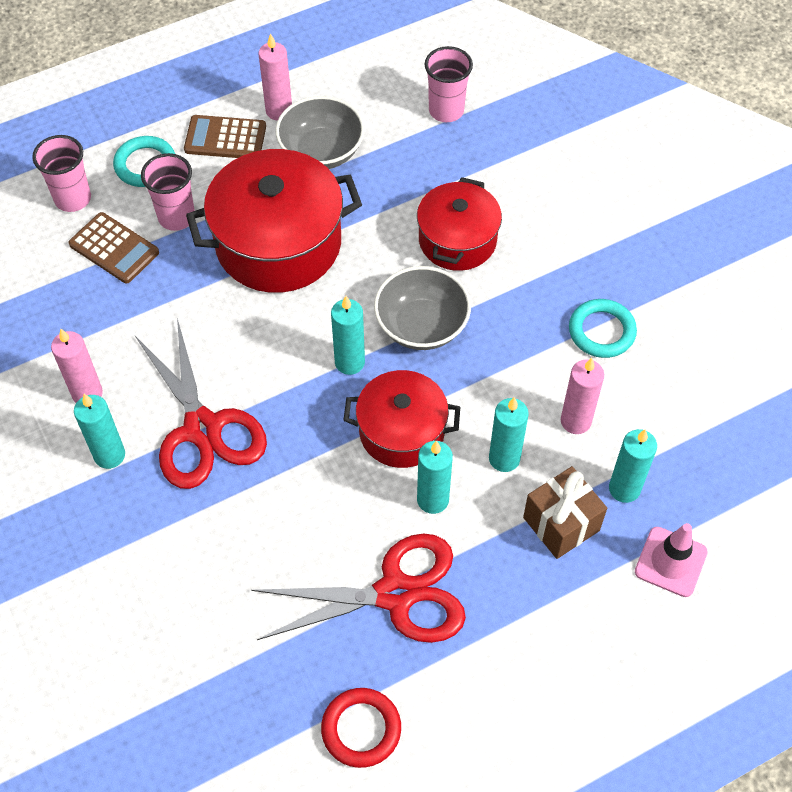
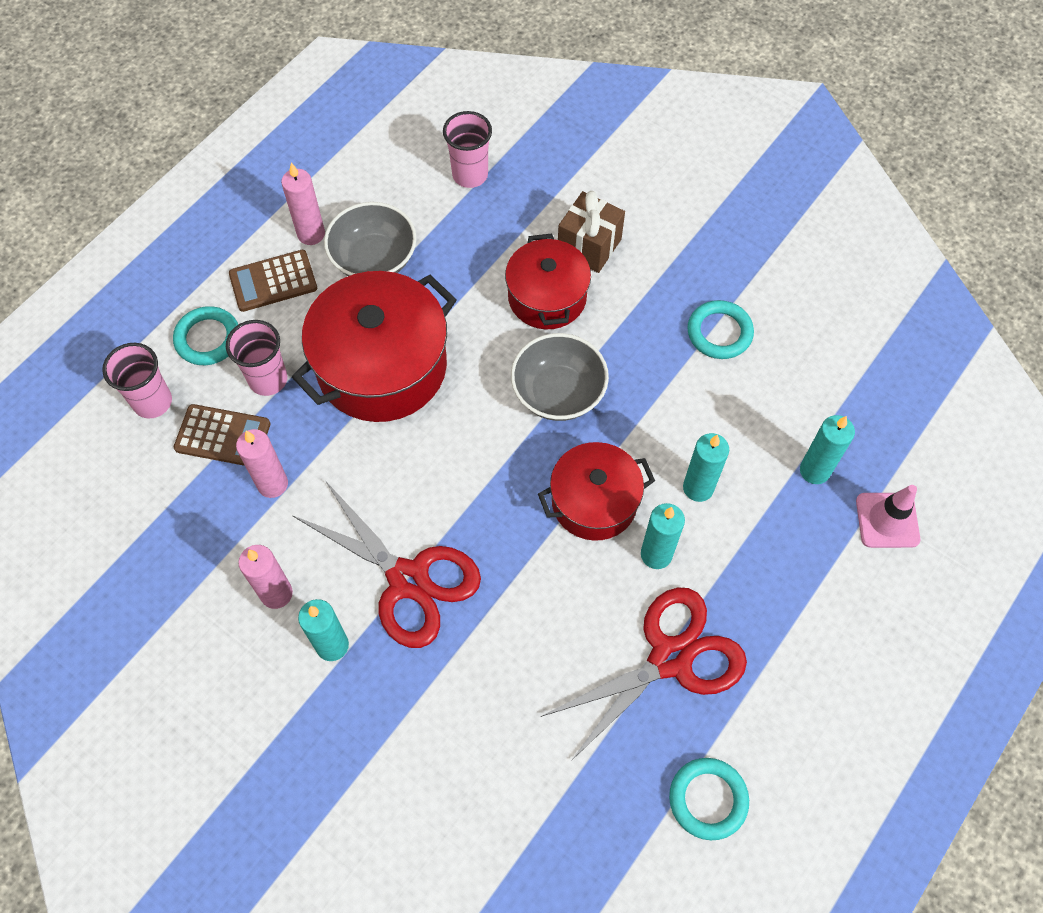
camera: 25 degrees left, 5 degrees up
(349, 362) = (511, 455): turquoise candle -> none
(361, 729) = (708, 799): red ring -> turquoise ring
(561, 524) = (778, 527): brown gift -> brown gift (589, 246)
(575, 421) = (741, 426): pink candle -> pink candle (272, 484)

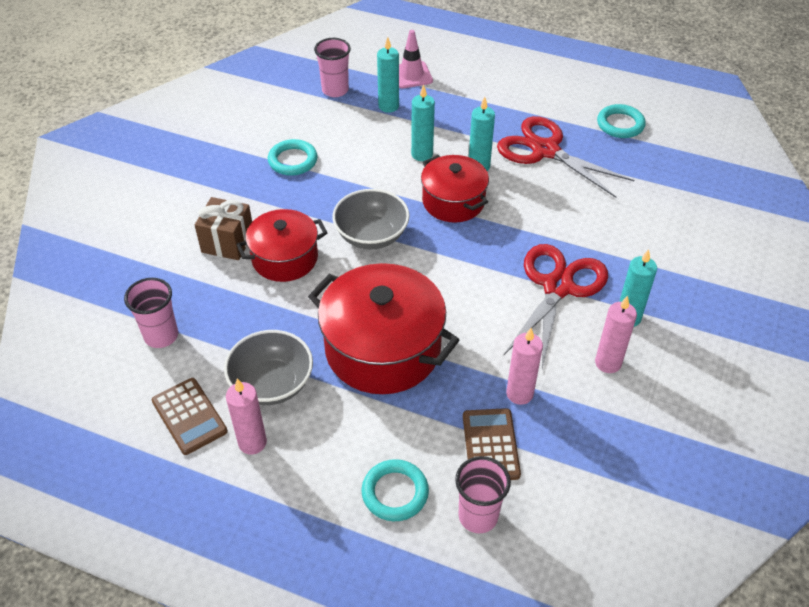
camera: 105 degrees left, 15 degrees down
(268, 379) = (422, 428): pink cup -> pink cup (335, 90)
(273, 281) = (315, 458): brown calculator -> brown calculator (189, 416)

